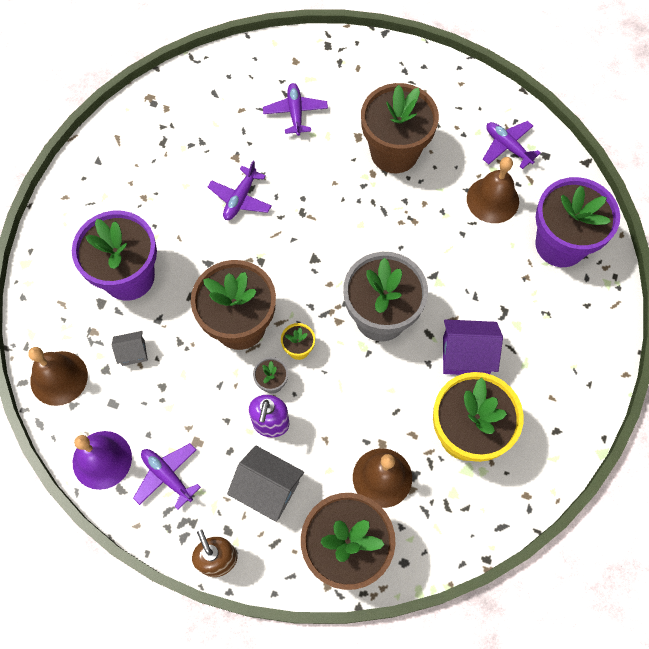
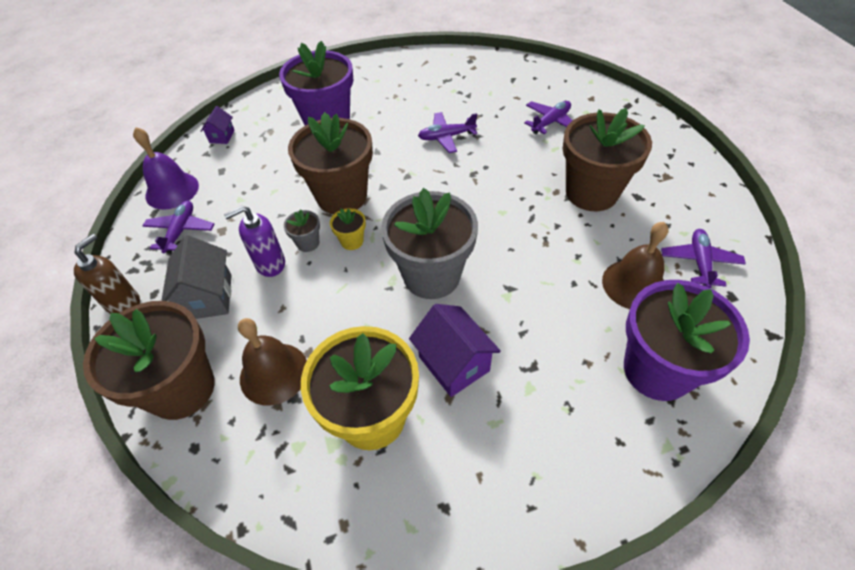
camera: 55 degrees right, 15 degrees down
(59, 378) = (222, 136): brown bell -> purple house
(133, 353) = (270, 158): grey house -> none

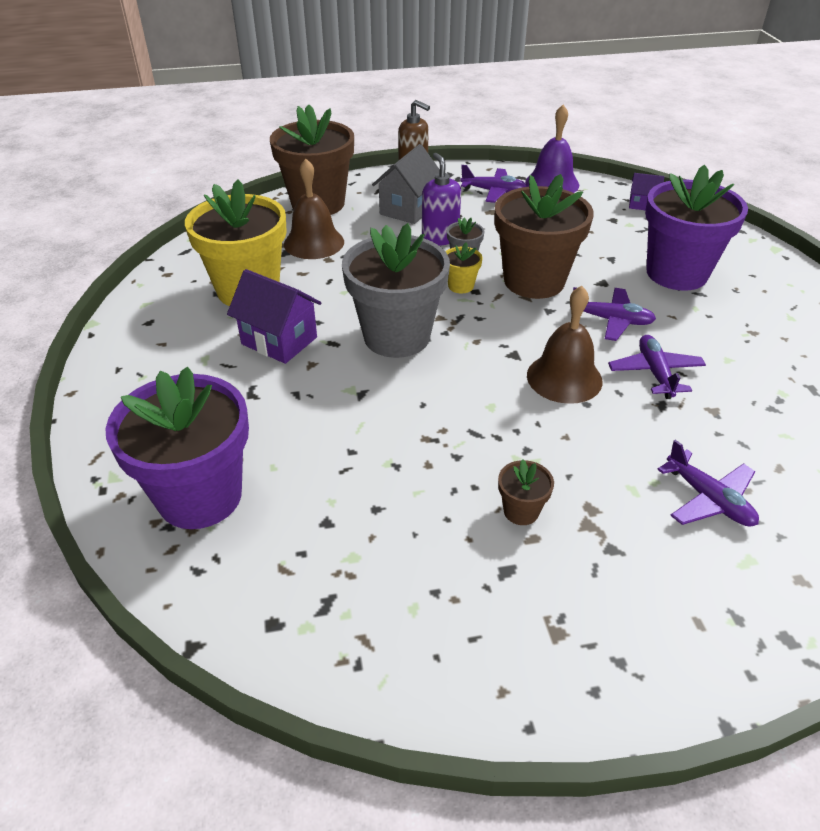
camera: 95 degrees right, 10 degrees down
(208, 297) = (408, 209): grey house -> grey house turned 60 degrees counterclockwise
(454, 363) = (279, 341): purple house -> purple house turned 60 degrees clockwise
(591, 193) = (521, 511): brown flower pot -> brown flower pot, size x0.42
(634, 284) = (331, 512): brown bell -> brown bell (564, 378)
(699, 262) = (348, 606): purple plane -> purple plane (611, 320)

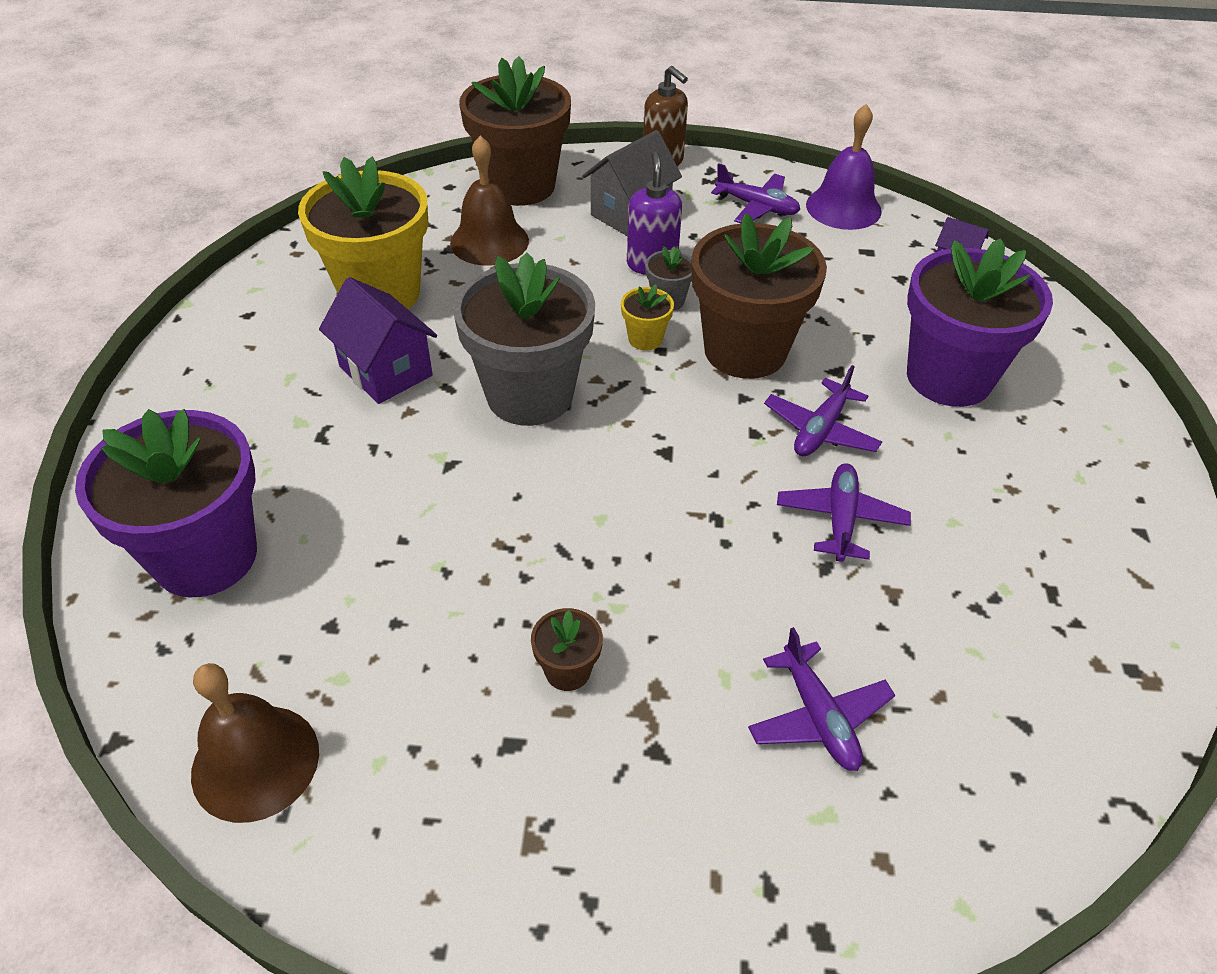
camera: 15 degrees right, 5 degrees up
(564, 378) = (715, 499): brown bell -> brown bell (255, 762)
(611, 320) = (820, 430): purple plane -> purple plane turned 90 degrees clockwise

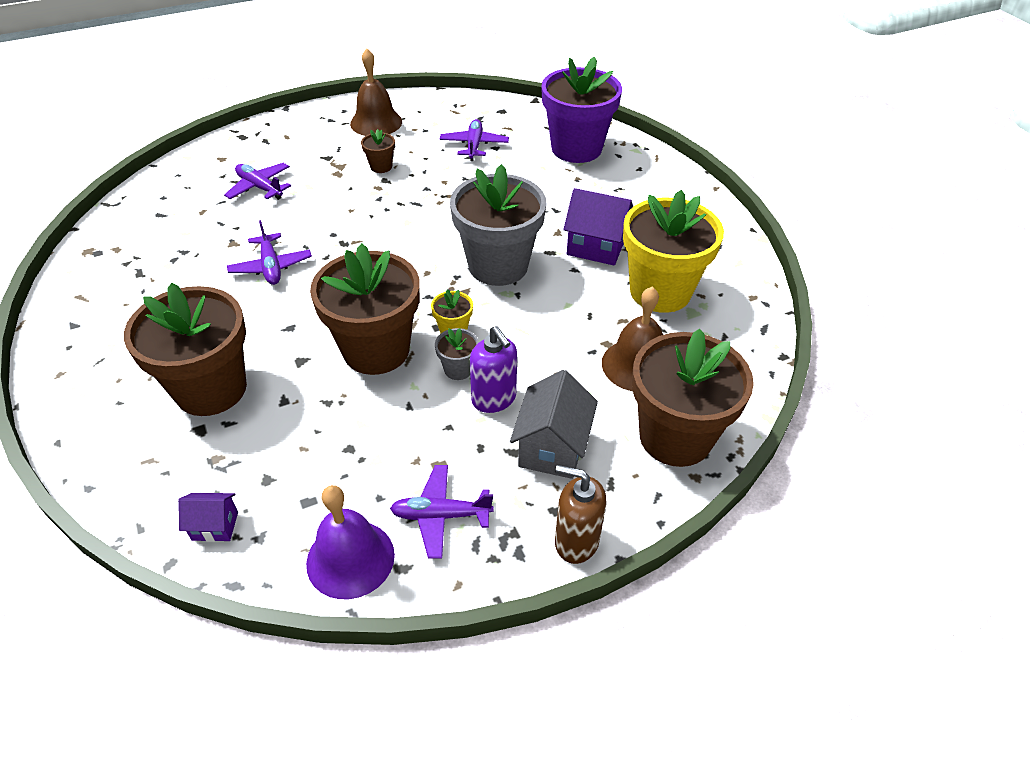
camera: 150 degrees right, 0 degrees up
(255, 762) = (479, 111): brown bell -> brown bell (376, 122)
(820, 430) = (299, 313): purple plane -> purple plane (474, 145)
(949, 377) = (211, 389): purple flower pot -> brown flower pot

